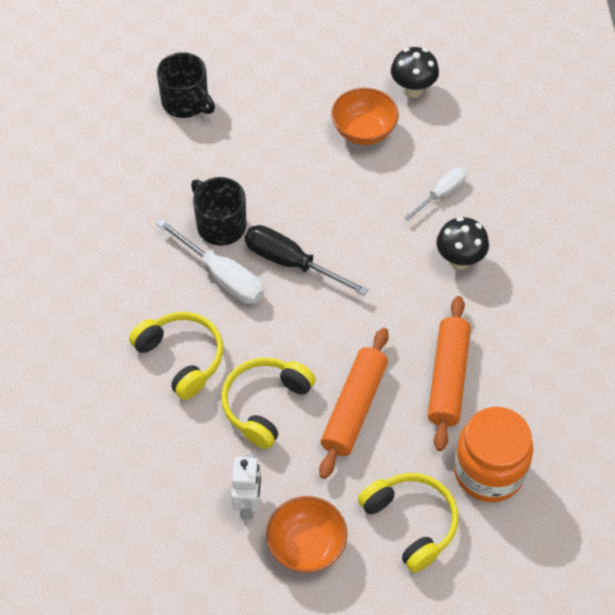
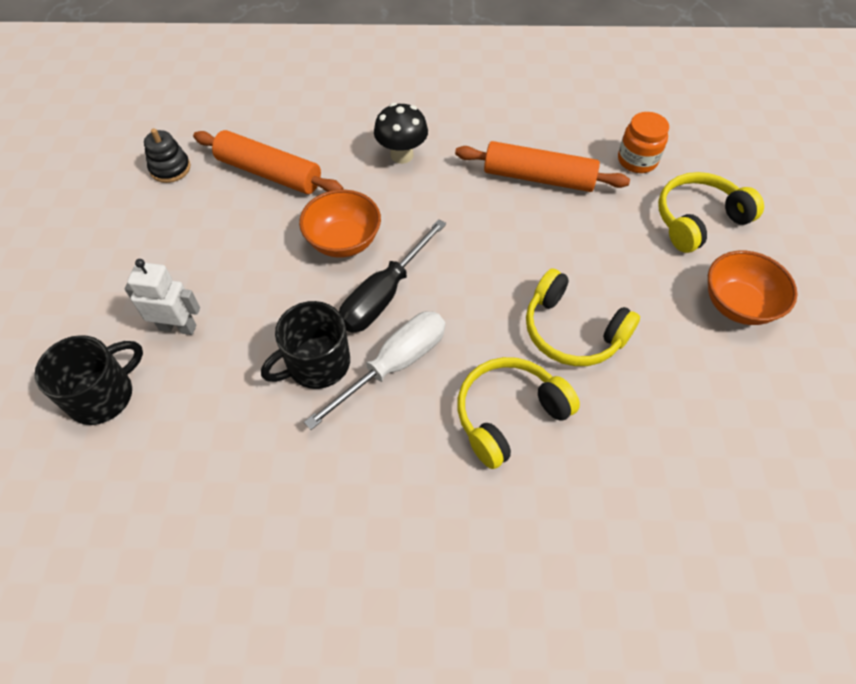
camera: 85 degrees left, 0 degrees up
(248, 503) = (697, 354): white robot -> white robot (178, 327)
(354, 408) = (574, 252): orange rolling pin -> orange rolling pin (269, 173)
(363, 131) = (214, 214): orange bowl -> orange bowl (343, 241)
(413, 89) = (170, 168): black mushroom -> black stacking toy
(441, 194) = (317, 160): white screwdriver -> none
(488, 471) = (637, 160): orange jar -> orange jar, size x0.61

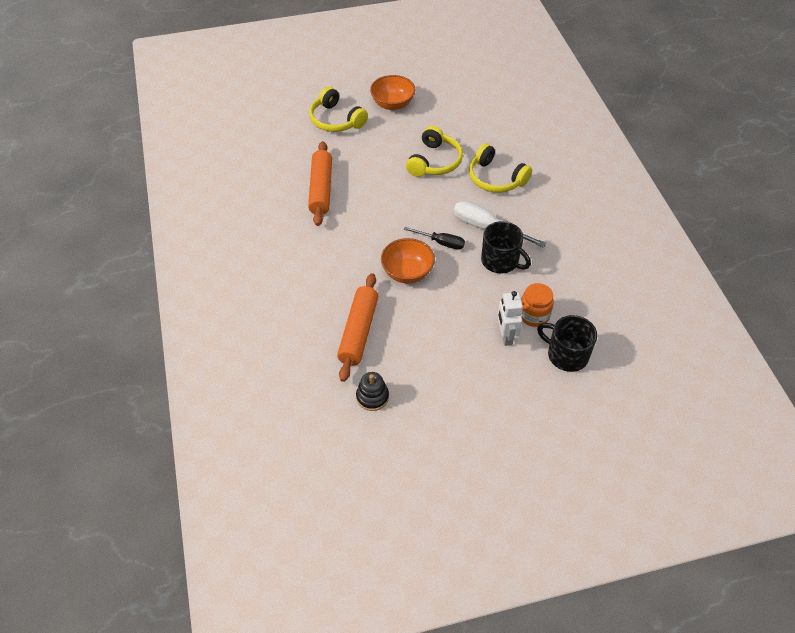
camera: 105 degrees left, 5 degrees down
(384, 294) = (441, 243): black screwdriver -> black screwdriver, size x0.63
(402, 155) = (319, 261): black mushroom -> none
(637, 160) = (292, 147): orange jar -> orange jar (534, 315)

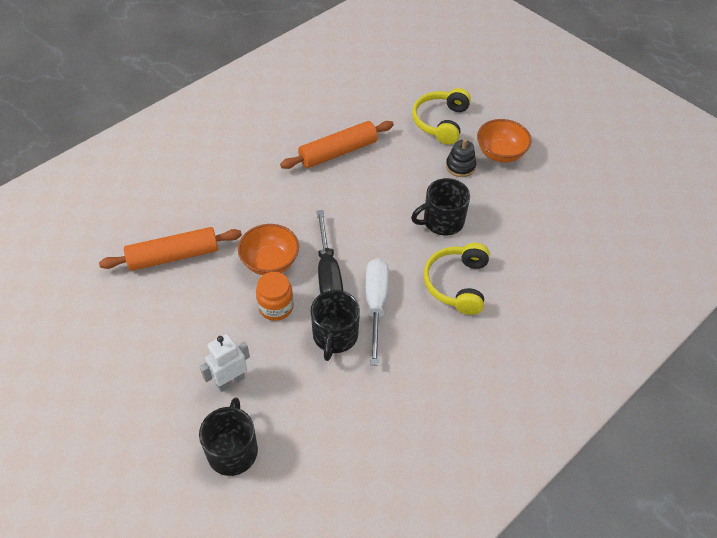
camera: 60 degrees right, 0 degrees up
(372, 397) = (100, 299): black stacking toy -> black stacking toy (460, 166)
(434, 161) = (442, 221): yellow headphones -> black mug
(441, 243) = (328, 273): black screwdriver -> black screwdriver, size x1.58
(534, 315) = (273, 397): orange jar -> orange jar (276, 307)

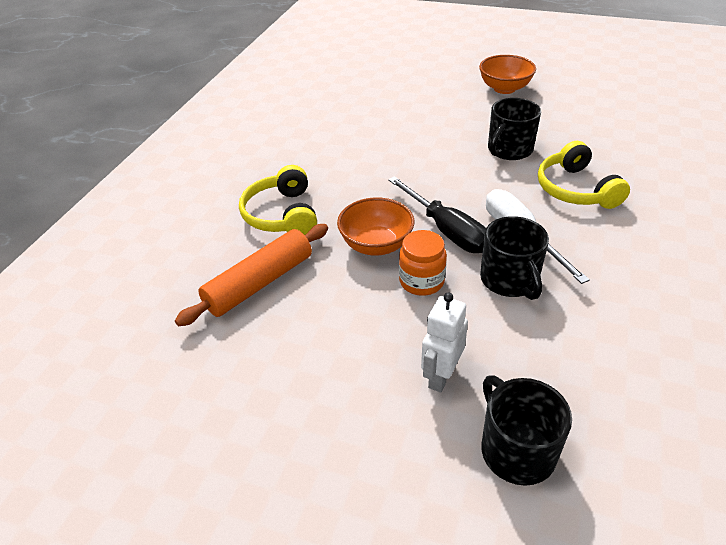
camera: 25 degrees left, 10 degrees down
(338, 152) = (357, 135): orange rolling pin -> none
(440, 122) = (430, 85): yellow headphones -> yellow headphones (282, 215)
(460, 166) = (481, 108): black stacking toy -> none

